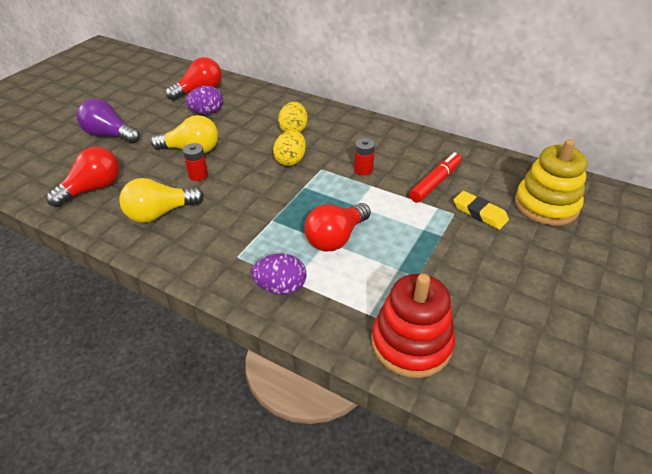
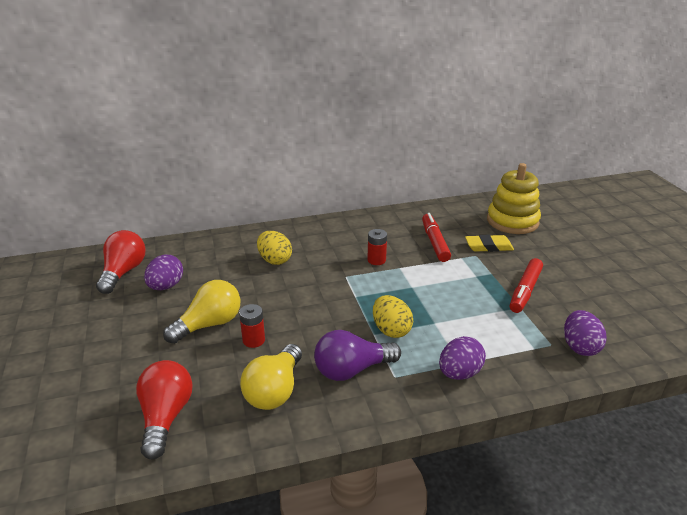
camera: 45 degrees left, 10 degrees down
(109, 135) = (90, 361): purple light bulb -> purple light bulb (352, 370)
(290, 160) = (312, 284): yellow egg -> yellow egg (391, 330)
(336, 238) = (437, 316): red light bulb -> none
(411, 343) = (580, 347): red stacking toy -> purple egg
(445, 268) = (525, 291): none -> red marker

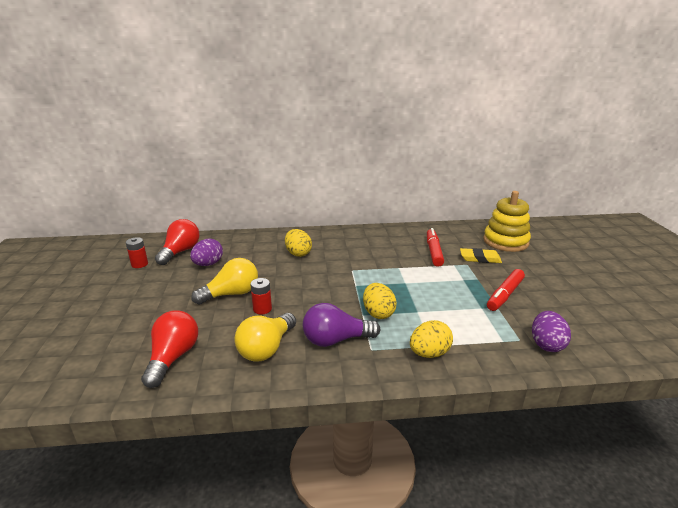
camera: 10 degrees right, 5 degrees down
(376, 260) = (381, 260): red battery -> red battery (139, 264)
(459, 373) = (429, 353): purple egg -> yellow egg

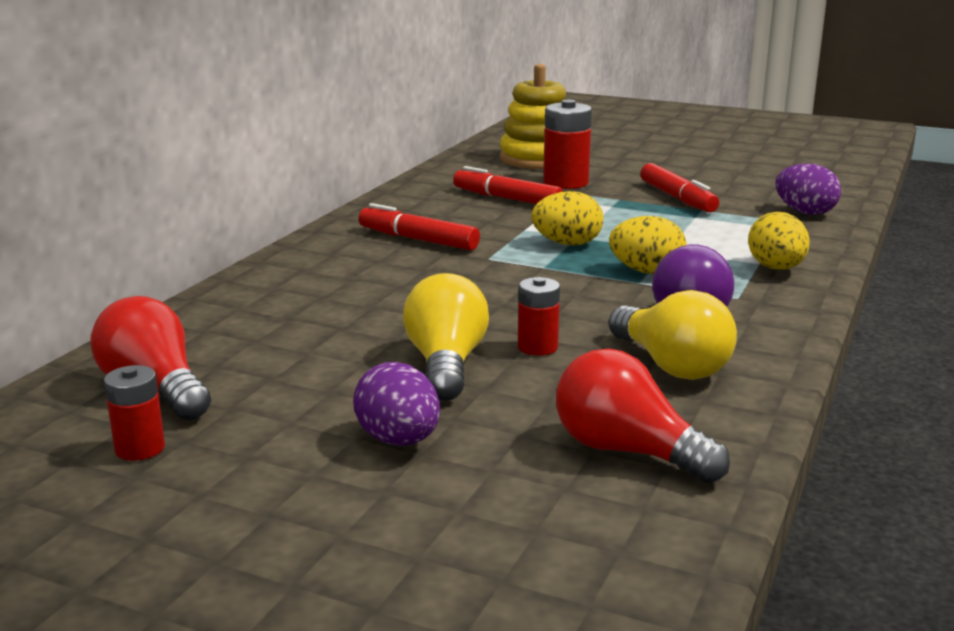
camera: 60 degrees left, 5 degrees down
(208, 264) = (276, 368): purple egg -> purple egg (399, 440)
(298, 253) = (363, 282): yellow egg -> yellow egg (567, 244)
(355, 249) = (418, 239): none -> red marker
(480, 258) = (565, 183): yellow eraser -> red battery

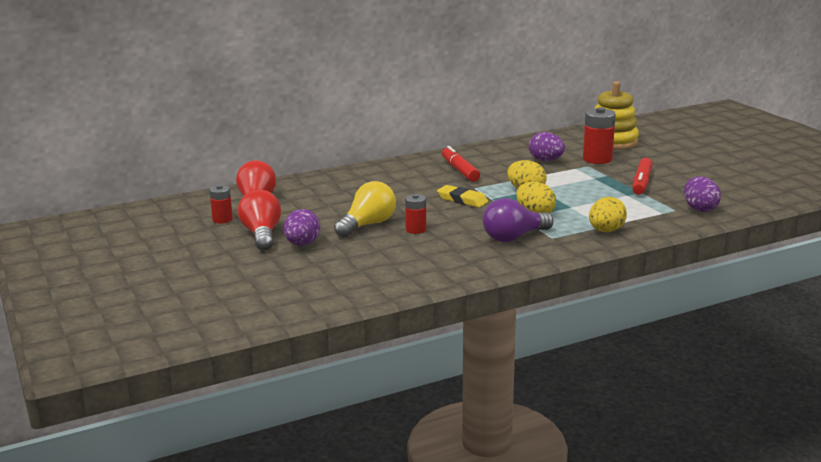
camera: 40 degrees right, 0 degrees up
(507, 199) = (546, 160): red marker -> purple egg
(509, 280) = (462, 200): none -> yellow eraser
(627, 451) = (371, 274): red light bulb -> red light bulb (261, 235)
(671, 365) = (454, 253): yellow light bulb -> none

